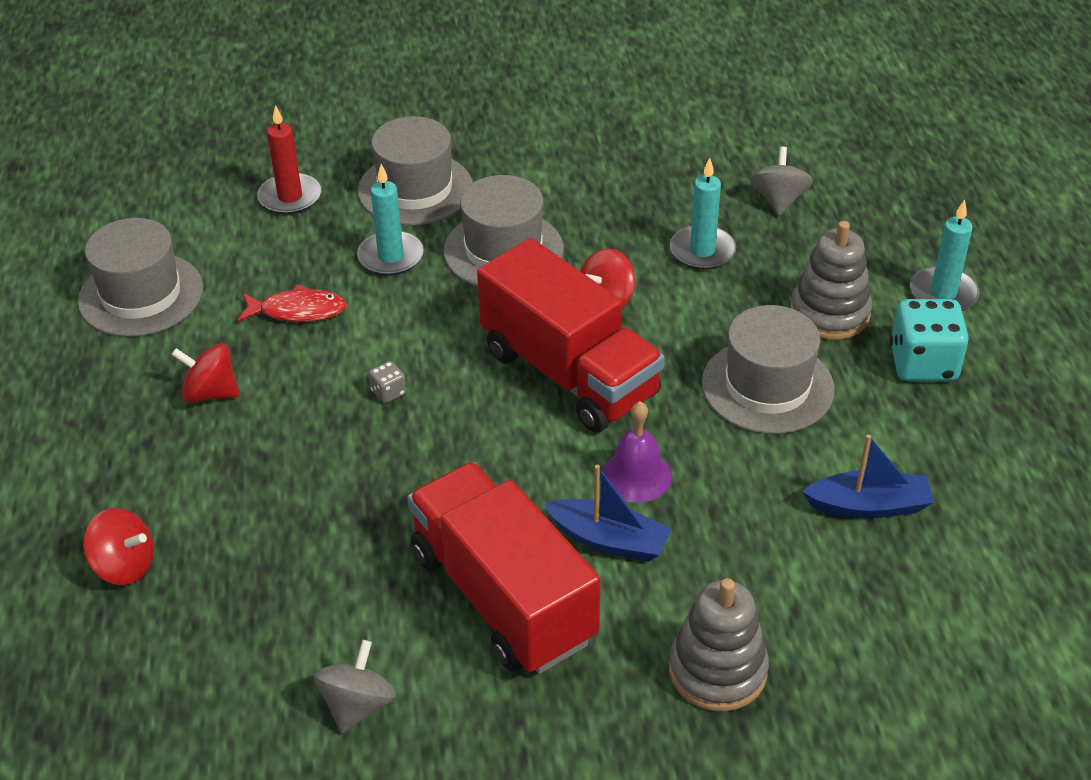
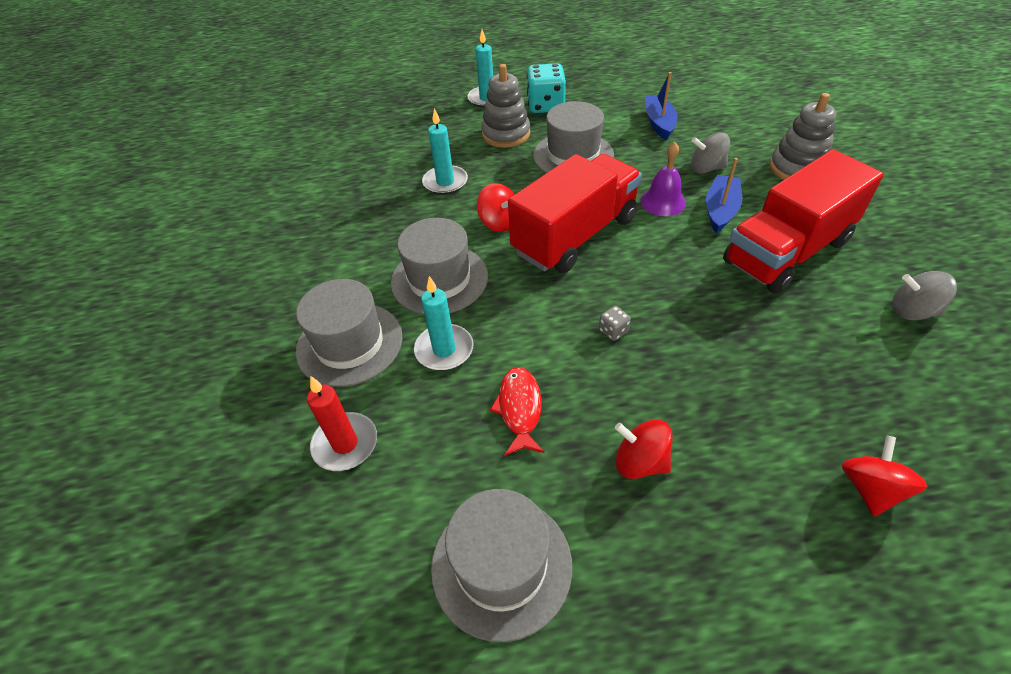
camera: 90 degrees left, 5 degrees up
(210, 393) = (640, 462): red spinning top -> red spinning top turned 105 degrees clockwise
(778, 200) = (395, 153): grey spinning top -> grey spinning top (706, 168)

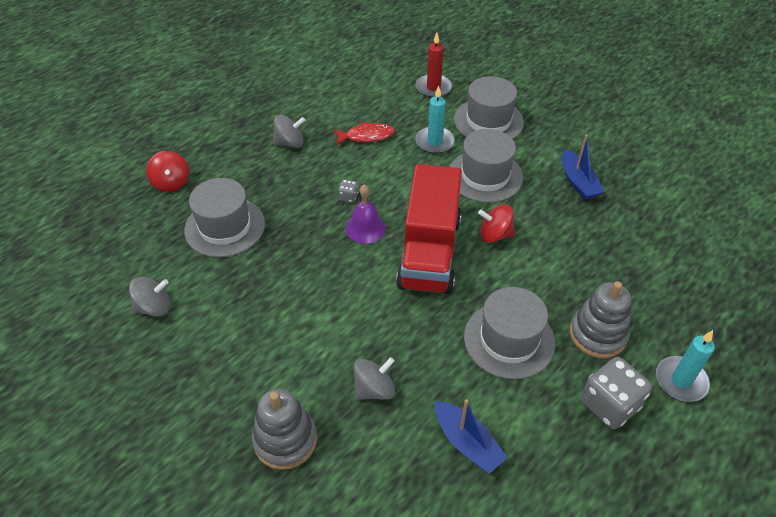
camera: 140 degrees right, 0 degrees up
(445, 182) = (578, 250): turquoise candle -> none
(501, 565) = (324, 86): grey hat -> grey hat (225, 227)
(519, 409) = (366, 136): red fish -> red fish turned 60 degrees counterclockwise
(545, 106) = (609, 404): turquoise dice -> grey dice
(640, 462) = (290, 143): red spinning top -> grey spinning top
(663, 202) = (387, 322): purple bell -> purple bell (365, 228)
(720, 210) = (333, 338): blue boat -> blue boat (578, 182)
(787, 251) = (260, 319): red truck -> none

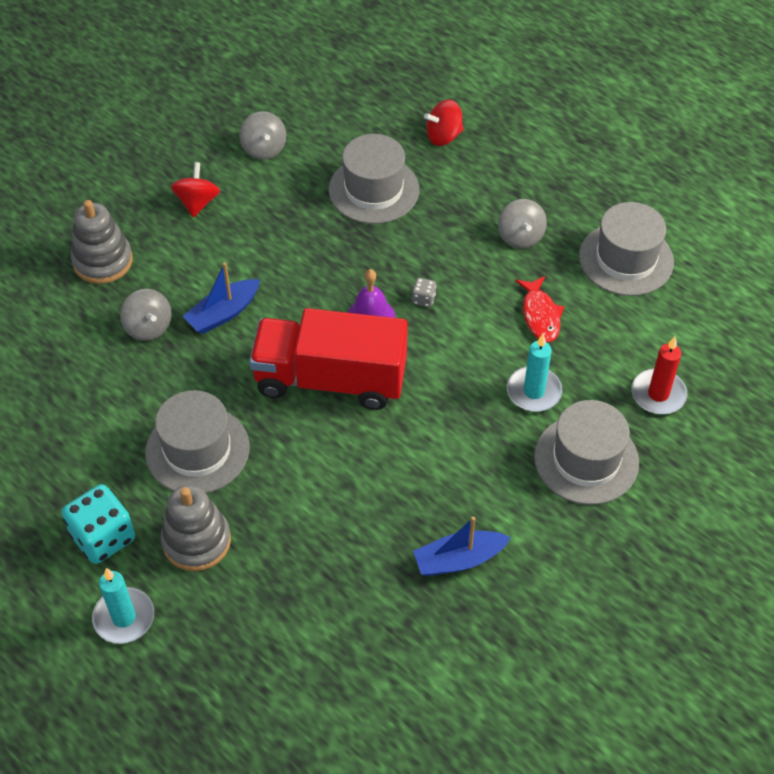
camera: 90 degrees right, 5 degrees up
(467, 442) = (78, 402): blue boat -> blue boat (223, 313)
(485, 176) = (467, 446): grey hat -> grey hat (626, 259)
(495, 235) = (358, 449): red spinning top -> red spinning top (197, 202)
(609, 404) = (103, 537): grey dice -> turquoise dice

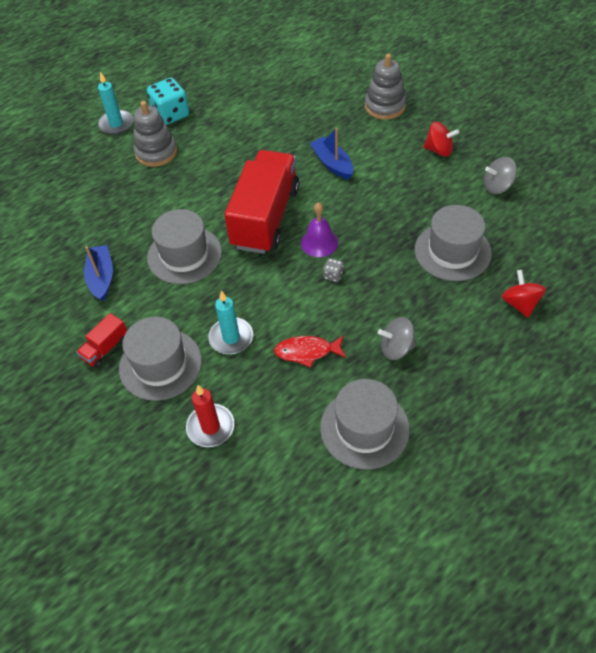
camera: 100 degrees right, 0 degrees up
(148, 327) = (325, 128): grey spinning top -> none
(197, 450) = (222, 152): grey hat -> grey hat (184, 255)
(574, 526) = (105, 348): none -> red truck

